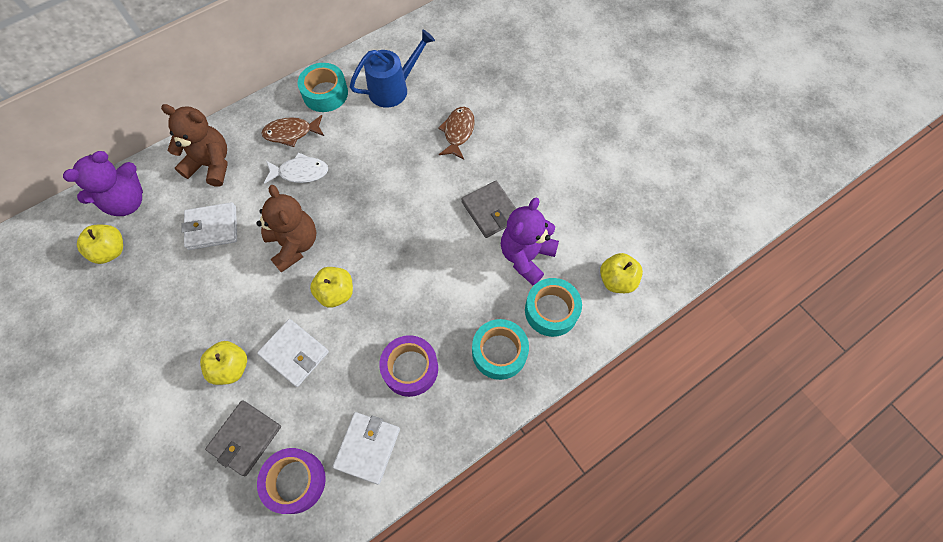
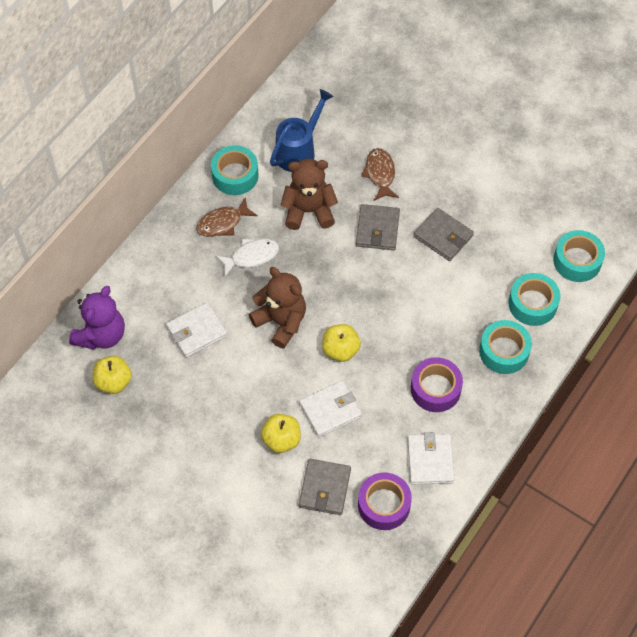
camera: 20 degrees left, 5 degrees down
(211, 164) = (162, 276): brown teddy bear -> brown teddy bear (308, 211)
(294, 353) = (330, 410): white wallet -> white wallet turned 45 degrees counterclockwise
(430, 184) = (377, 229): none -> grey wallet
(526, 256) = (491, 265): purple teddy bear -> none
(617, 280) = (577, 261): yellow apple -> turquoise tape

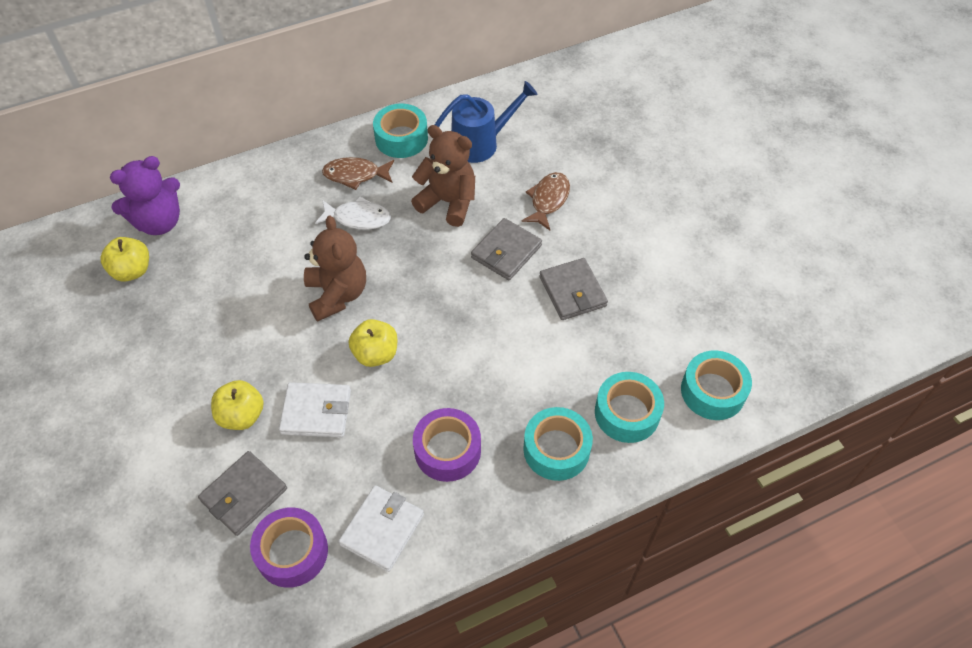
camera: 30 degrees right, 5 degrees down
(196, 331) = (248, 263): white wallet -> none

